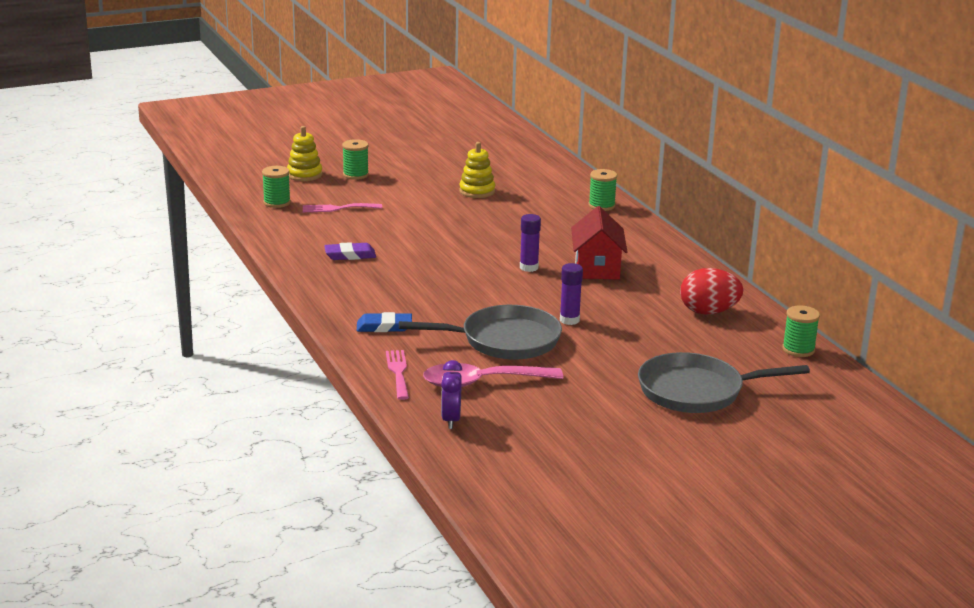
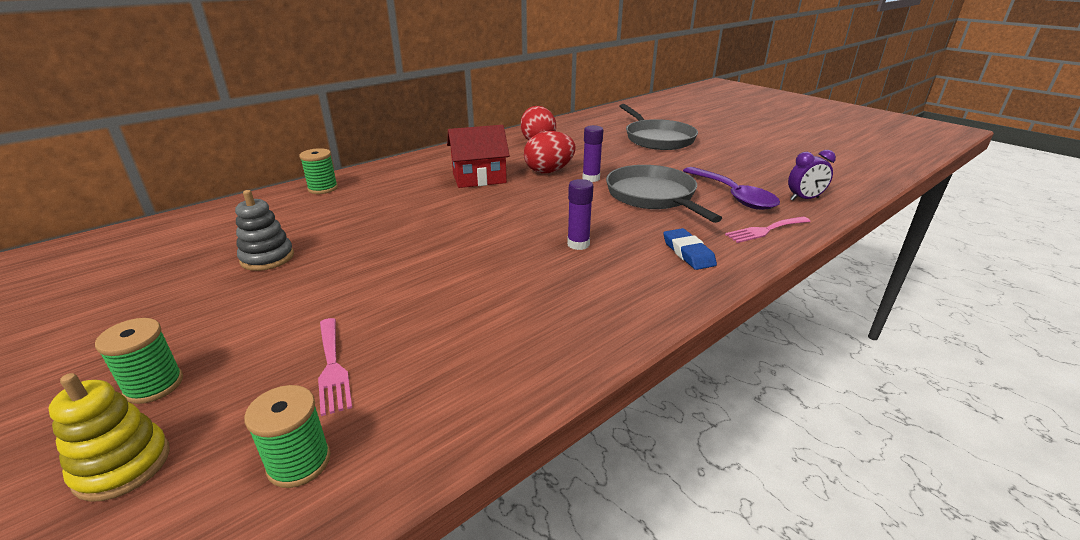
camera: 105 degrees left, 5 degrees up
(350, 255) = (517, 314): purple eraser -> none
(477, 191) = (267, 258): yellow stacking toy -> grey stacking toy
(482, 382) = (733, 196): pink spoon -> purple spoon
(529, 267) = (494, 203): purple glue stick -> purple glue stick (578, 244)
(601, 303) = (549, 171): none -> red egg
(798, 349) = (573, 121): green spool -> none

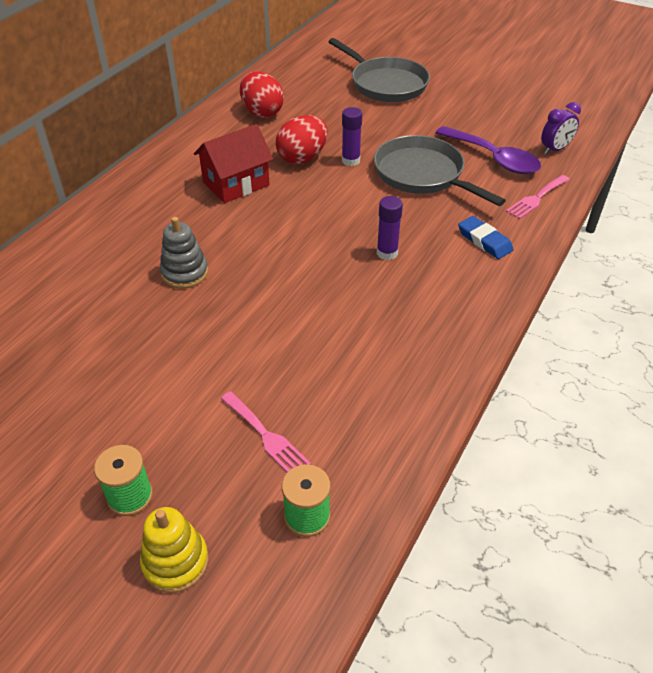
camera: 20 degrees left, 15 degrees up
(267, 258) = (102, 342): grey stacking toy -> grey stacking toy (184, 273)
(323, 188) = (75, 236): green spool -> none

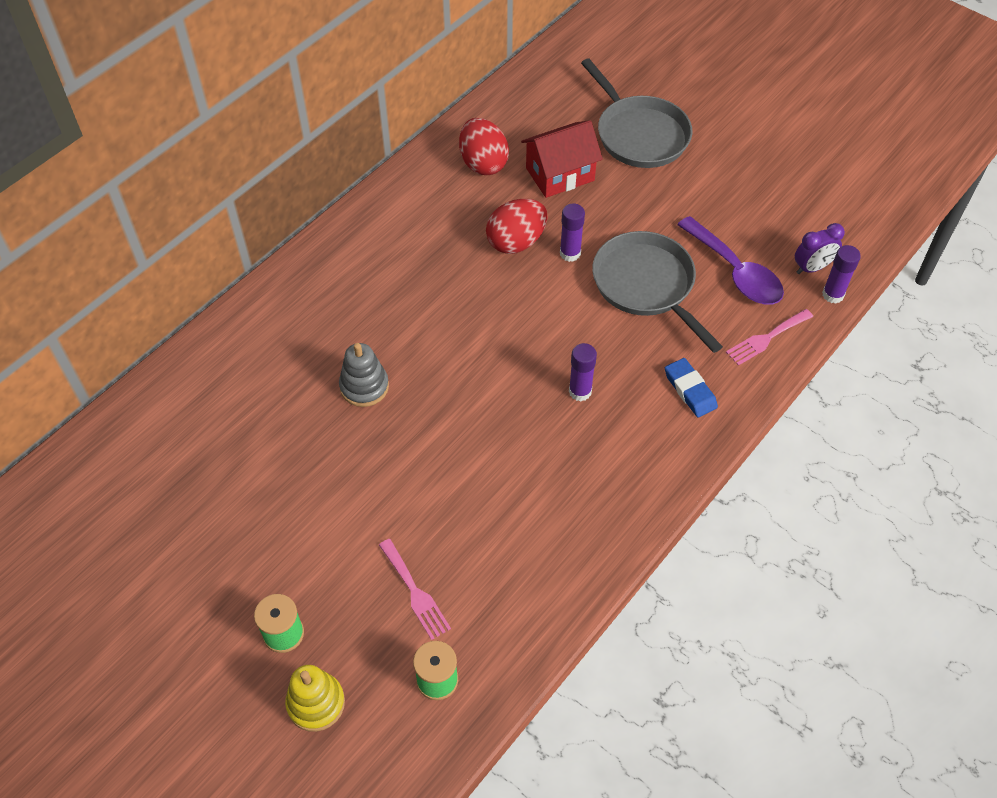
camera: 10 degrees right, 10 degrees up
(236, 184) = (436, 271): red house -> red house (560, 174)
(579, 164) = (833, 295): none -> purple glue stick

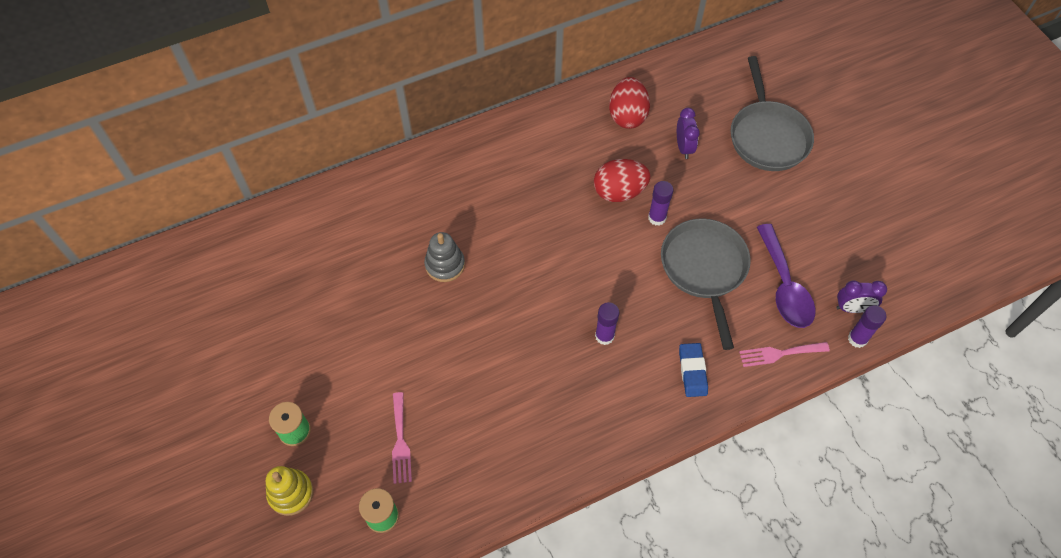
camera: 25 degrees right, 5 degrees up
(560, 174) = (684, 147): red house -> purple clock

